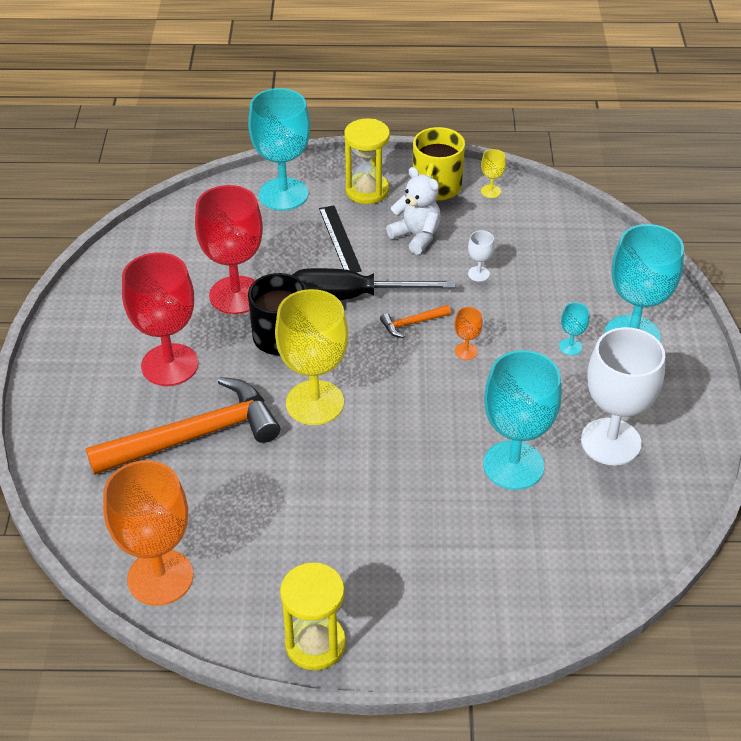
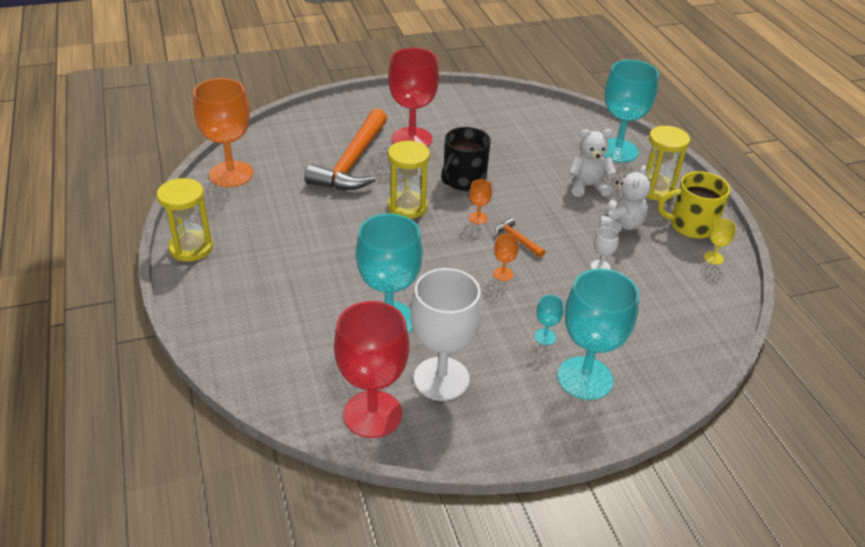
camera: 70 degrees right, 5 degrees down
(194, 436) = (353, 162): orange hammer -> orange hammer turned 60 degrees clockwise
(236, 295) = (494, 151): red goblet -> red goblet (372, 414)
(315, 403) = (407, 207): yellow goblet -> yellow hourglass
(339, 239) = (587, 186): black ruler -> white teddy bear
(351, 297) = (527, 203): black screwdriver -> none
(361, 345) = (478, 218): none -> orange goblet

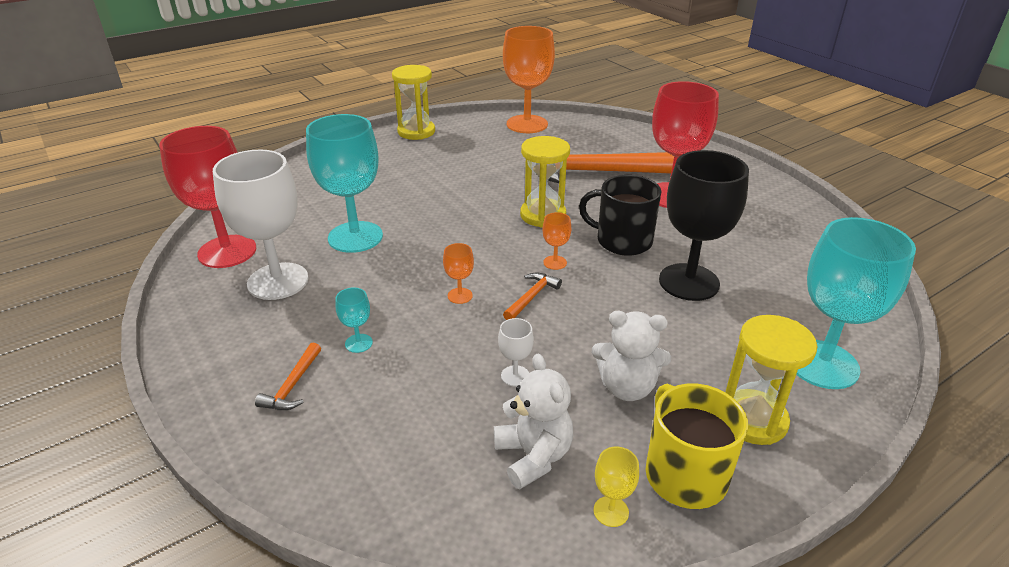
camera: 75 degrees right, 5 degrees down
(525, 168) = (689, 282): none -> black goblet
(585, 378) = (293, 385): turquoise goblet -> orange hammer
(587, 186) = (696, 343): white teddy bear -> white teddy bear (533, 456)

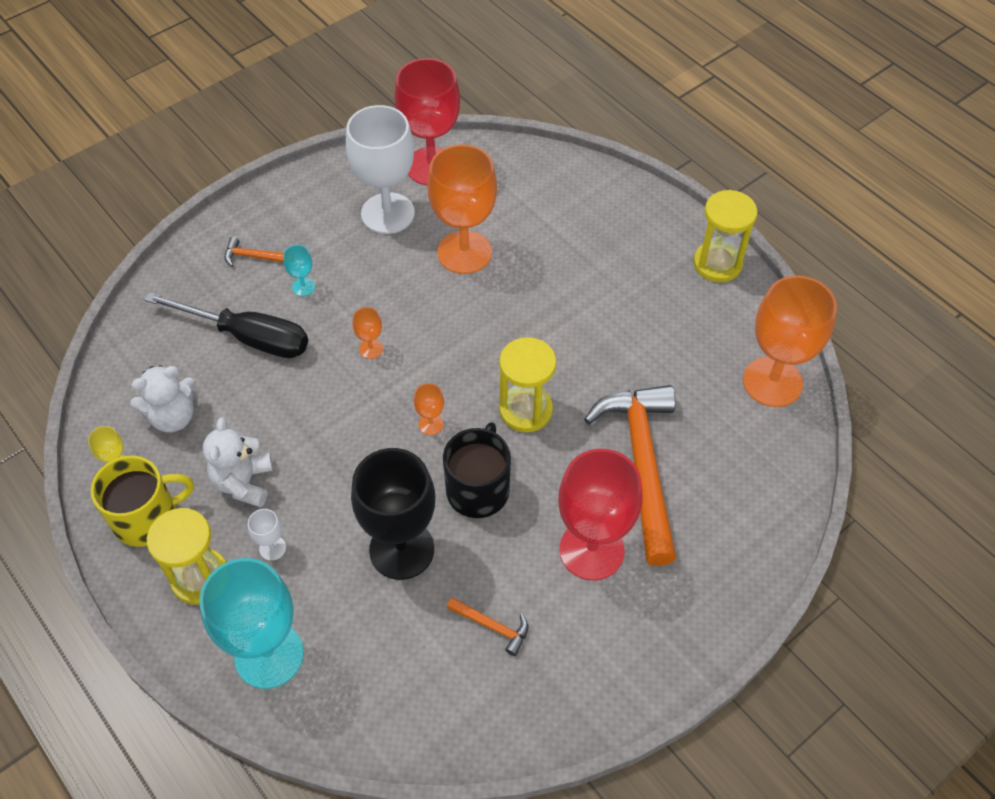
camera: 85 degrees right, 20 degrees up
(355, 237) = (464, 252): turquoise goblet -> orange goblet
(421, 388) = (248, 337): none -> black screwdriver
(515, 376) = (260, 400): white goblet -> white goblet (272, 548)
(531, 297) = (370, 406): orange hammer -> orange hammer (492, 626)

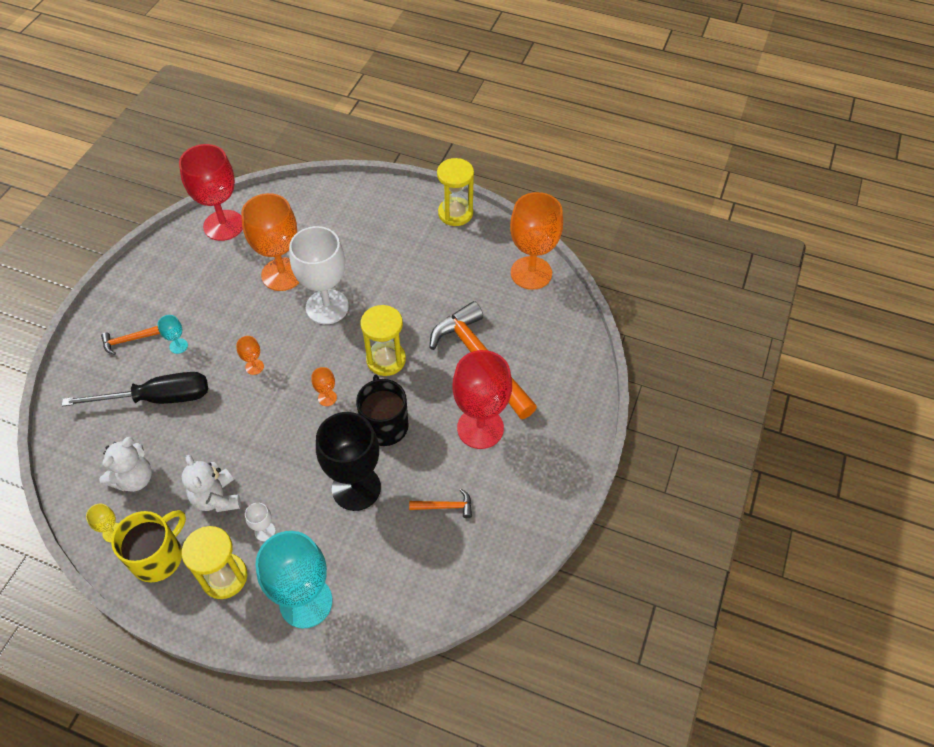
camera: 30 degrees left, 0 degrees up
(387, 213) = (211, 270): white goblet -> white goblet (327, 307)

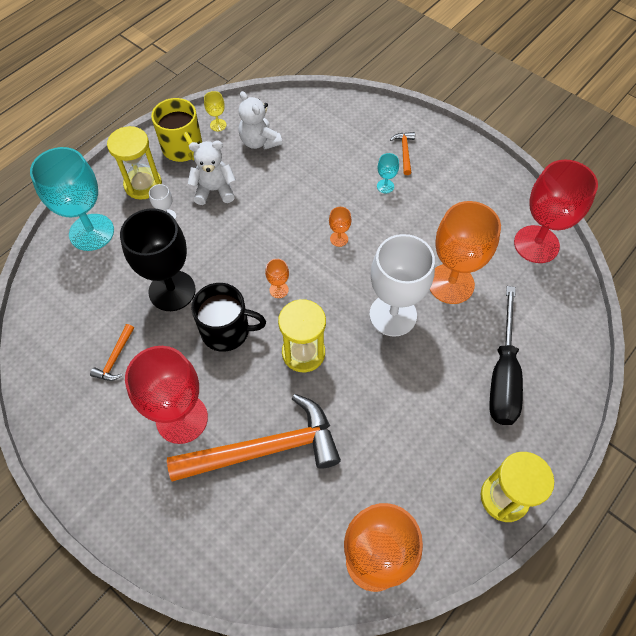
camera: 110 degrees right, 5 degrees up
(158, 398) = (332, 165): black screwdriver -> black screwdriver (503, 375)

